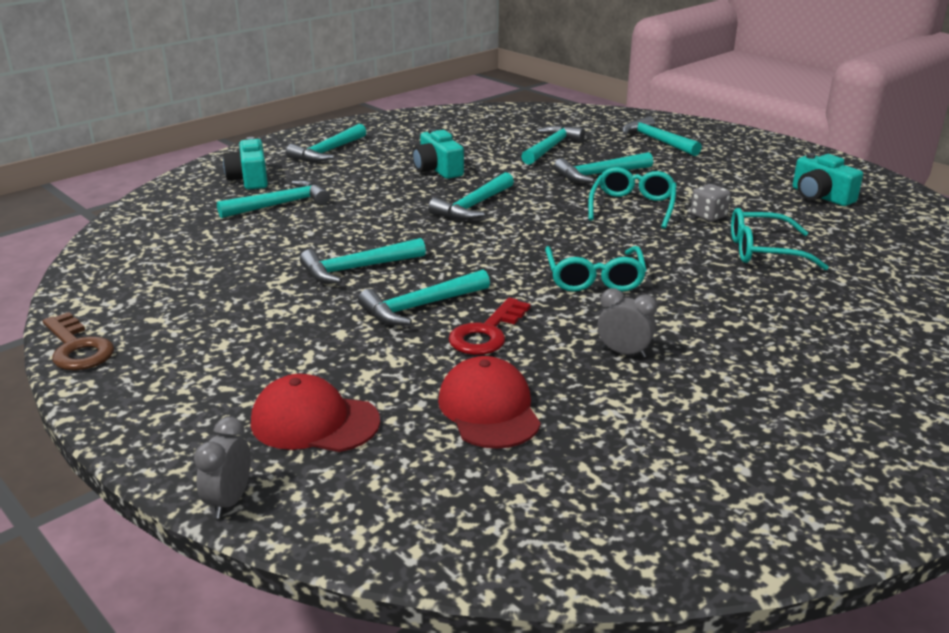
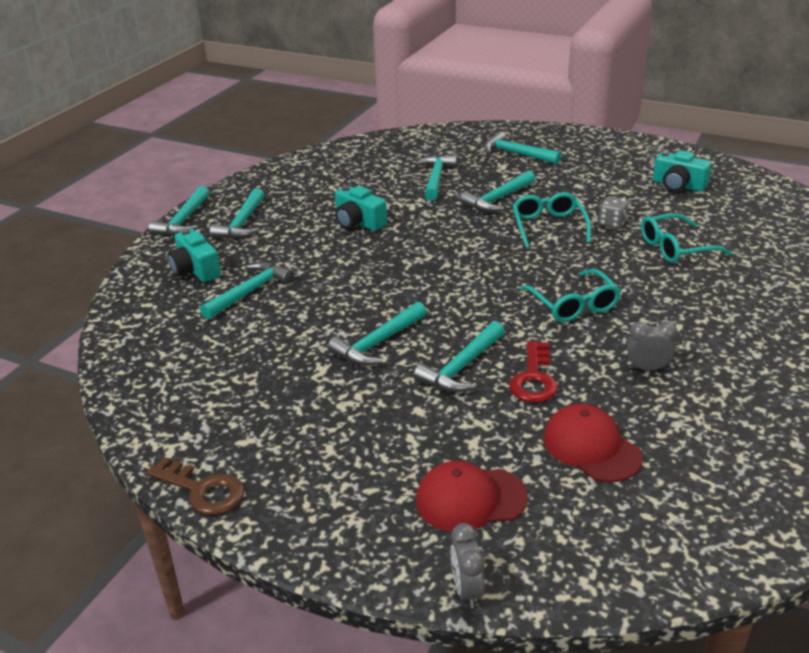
camera: 20 degrees left, 5 degrees up
(473, 206) = (421, 255): turquoise hammer -> turquoise hammer (184, 220)

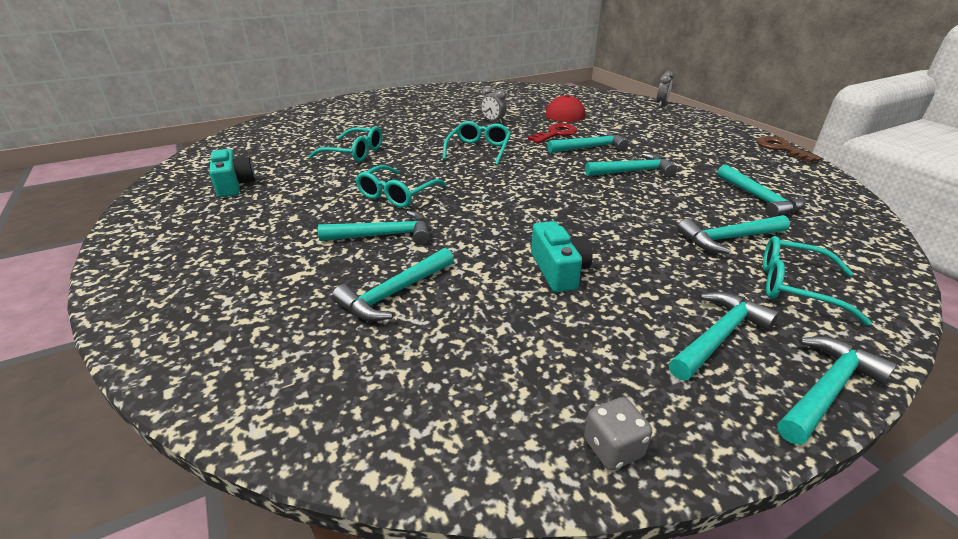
camera: 145 degrees left, 0 degrees up
(195, 270) = (796, 287): turquoise camera -> turquoise glasses
(470, 499) = (637, 116): red cap -> none
(516, 154) = (245, 286): turquoise hammer -> turquoise hammer (759, 198)
(612, 223) = (350, 179): grey dice -> grey dice (613, 448)

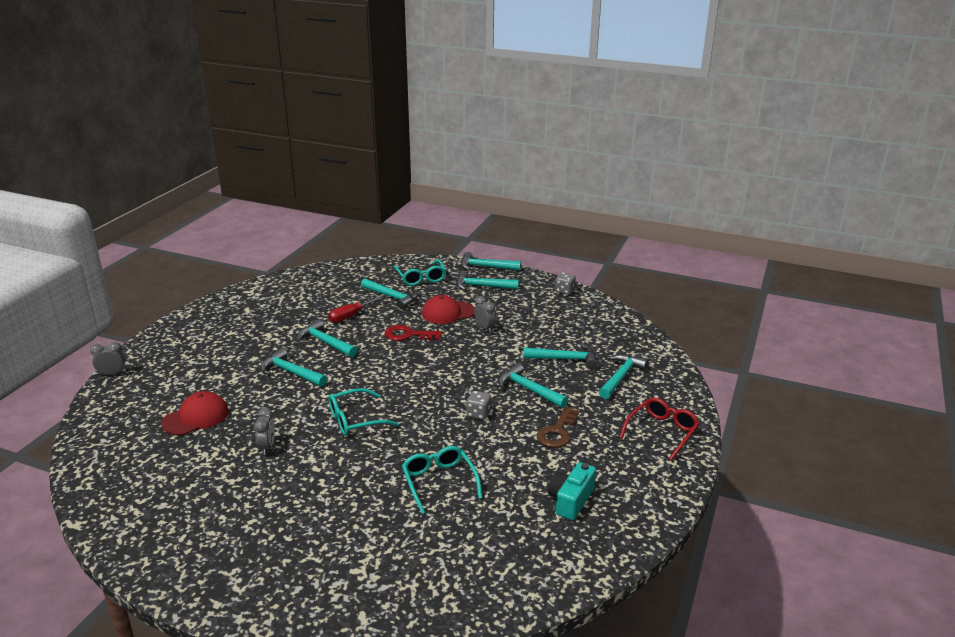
camera: 130 degrees left, 5 degrees down
(168, 275) = (661, 432): none -> red glasses
(397, 194) = (478, 414): turquoise glasses -> grey dice
(556, 134) = (271, 399): red key -> red key (408, 335)
(559, 270) = (485, 328): turquoise camera -> grey clock
(637, 261) = (448, 313): none -> red cap
(688, 198) = (350, 316): none -> red screwdriver
(759, 198) = (325, 297): turquoise hammer -> turquoise hammer (620, 377)
(781, 149) = (214, 302): brown key -> brown key (557, 432)

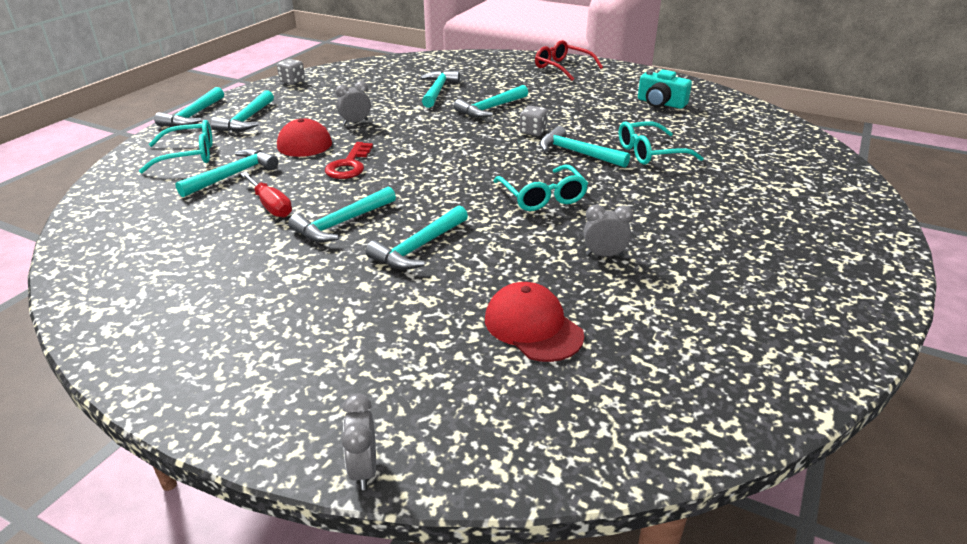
camera: 85 degrees left, 5 degrees up
(557, 432) = (563, 101): brown key -> none
(620, 377) = (476, 73): turquoise hammer -> turquoise hammer (577, 153)

